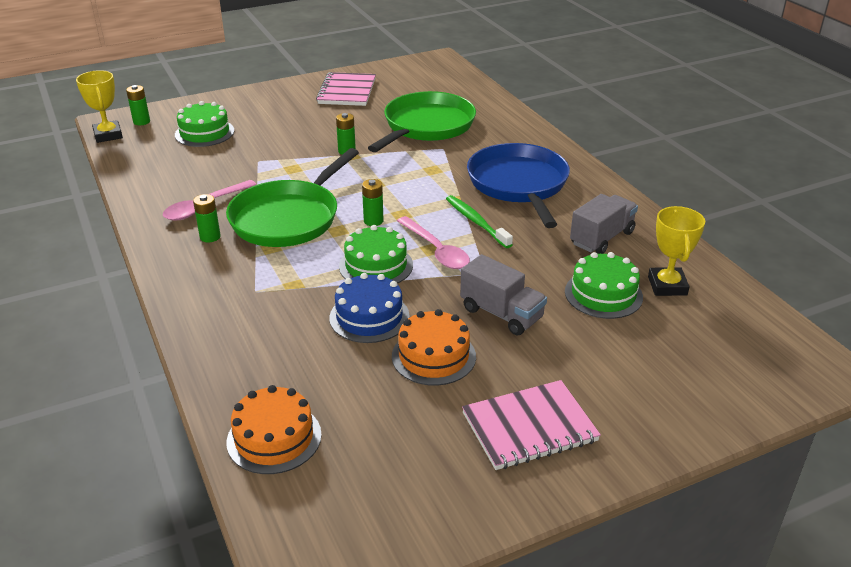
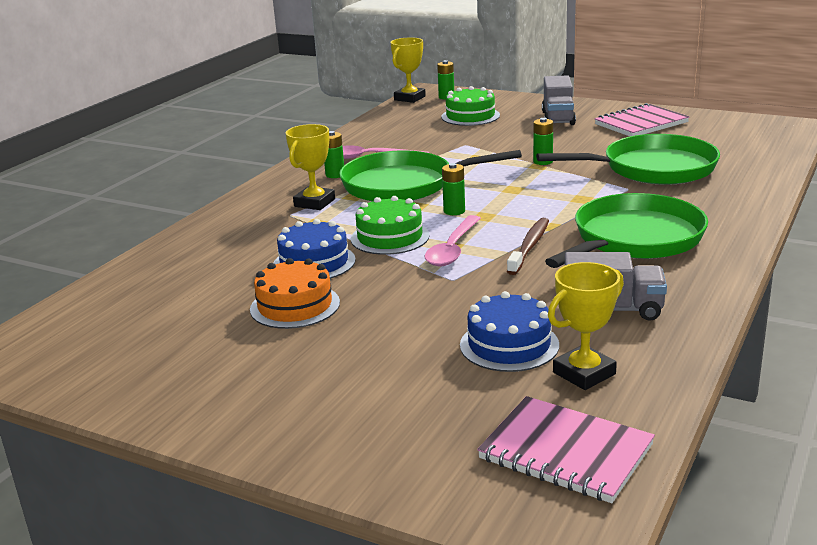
camera: 55 degrees right, 10 degrees down
(252, 270) = (314, 203): none -> yellow trophy
(274, 438) = (124, 290): orange cake -> none
(476, 222) = (529, 246): green toothbrush -> brown toothbrush
(501, 314) = (398, 310): grey truck -> grey truck (558, 118)
(518, 184) = (634, 239): blue pan -> green pan
(529, 427) = (246, 381): pink notebook -> pink notebook (565, 452)
(603, 294) = (509, 345): green cake -> blue cake

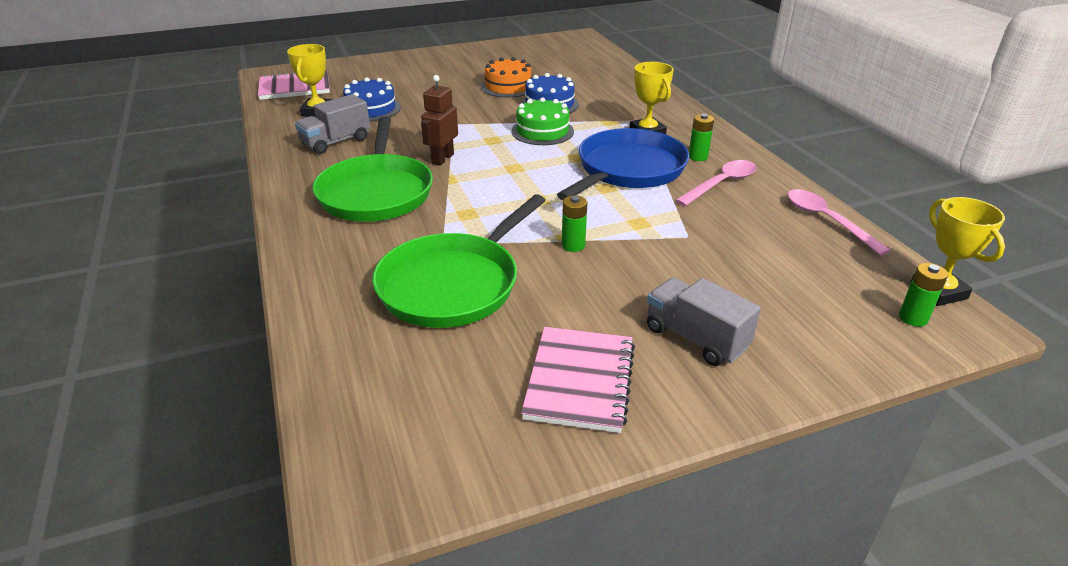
camera: 130 degrees right, 10 degrees up
(403, 185) = (628, 169): green pan -> blue pan
(452, 249) = (488, 139): pink spoon -> pink spoon (827, 220)
(454, 211) = (542, 164): green battery -> none
(470, 116) = (791, 289): green cake -> none
(529, 246) = (442, 159): brown toothbrush -> brown robot

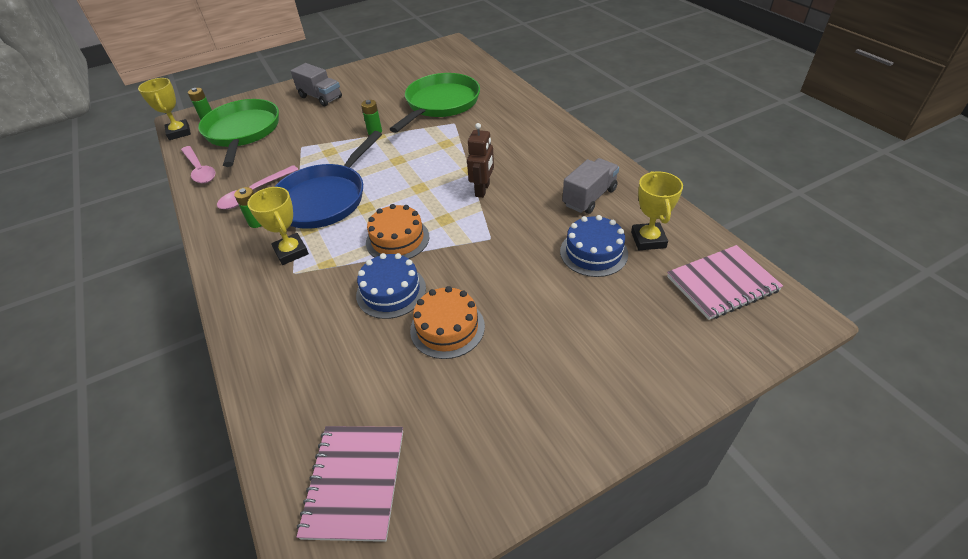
camera: 175 degrees right, 10 degrees up
(376, 192) = (517, 151): green pan -> green pan (243, 132)
(542, 131) = (397, 239): green cake -> orange cake
(579, 381) = (376, 78): pink notebook -> pink notebook (355, 482)

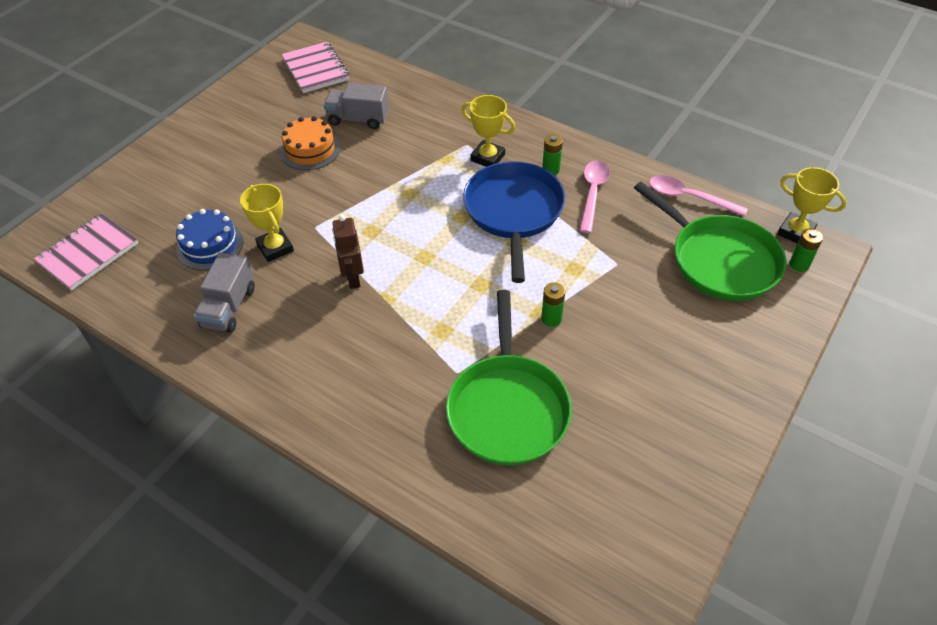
camera: 150 degrees right, 5 degrees up
(320, 97) = (701, 358): grey truck -> grey truck (358, 119)
(391, 291) = (372, 158): blue cake -> none
(397, 239) = (402, 198): orange cake -> none
(648, 240) = (158, 275): yellow trophy -> yellow trophy (275, 248)

